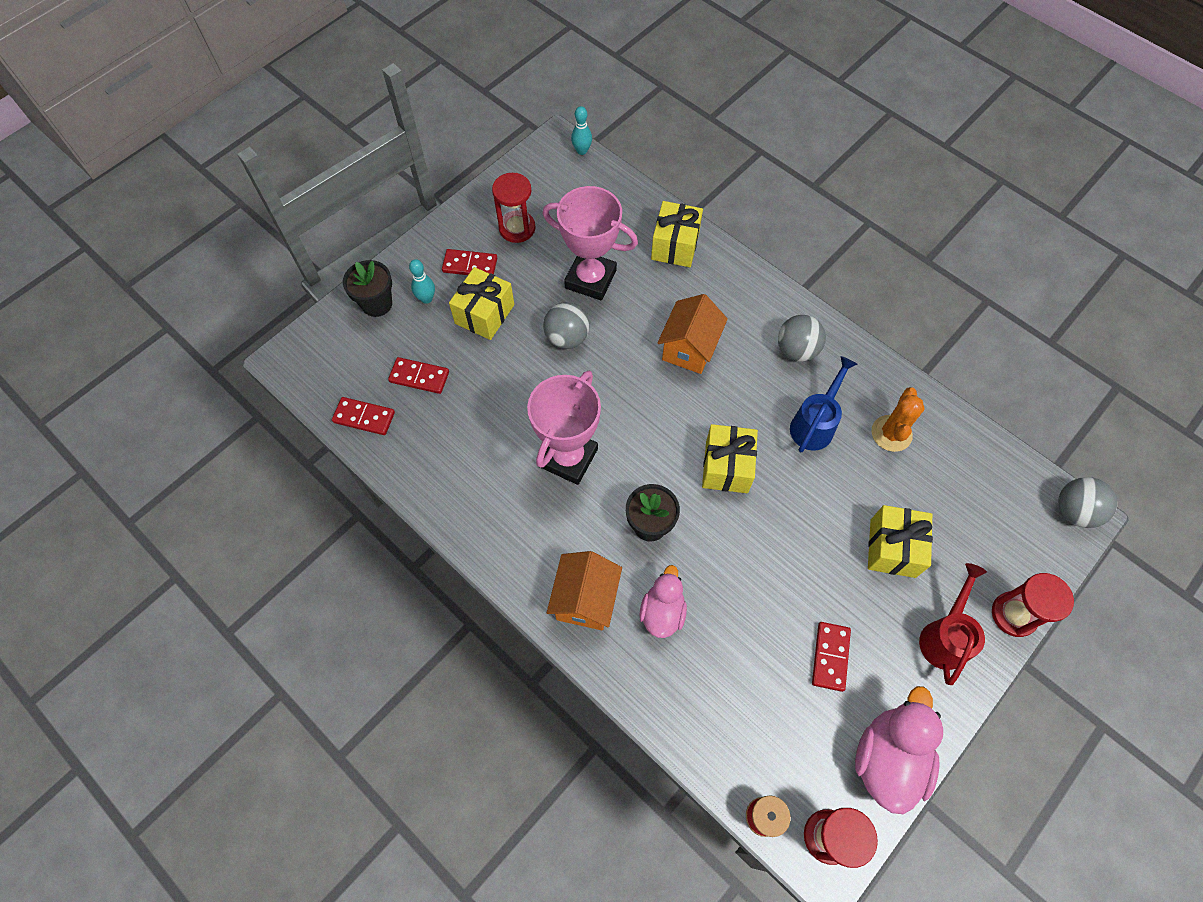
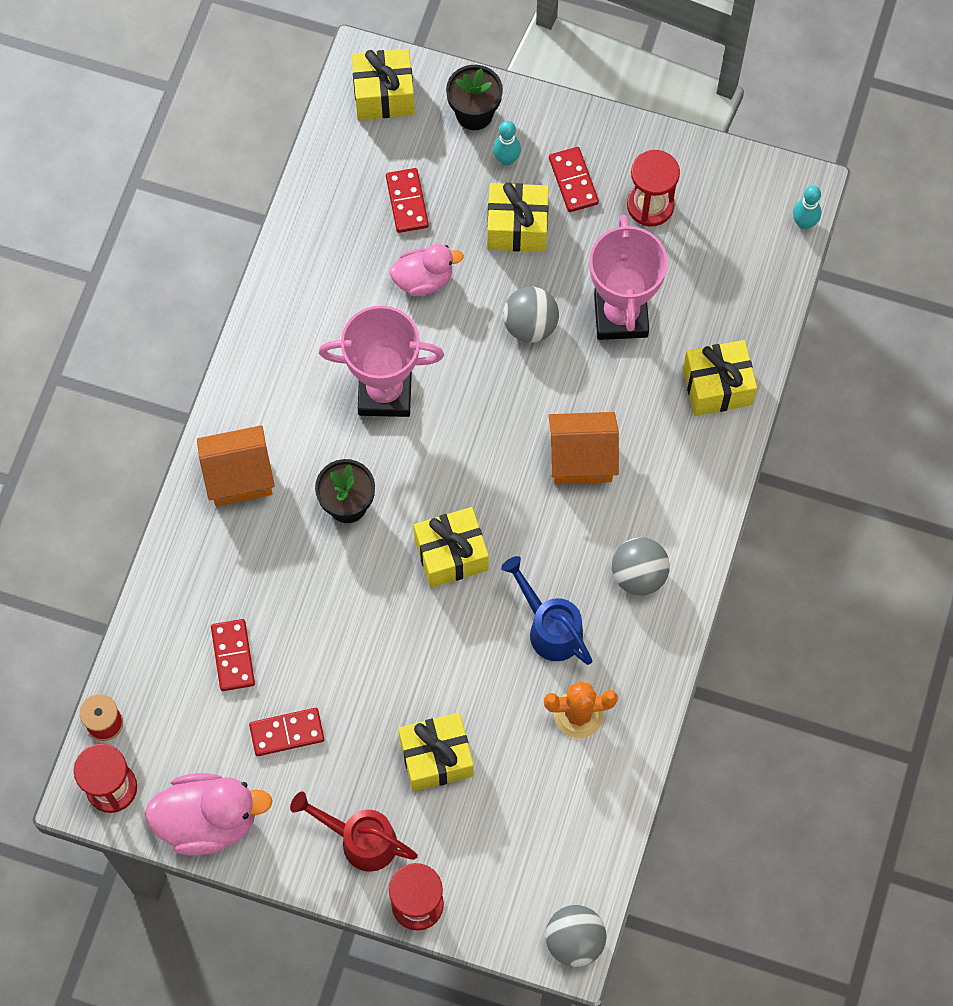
camera: 65 degrees right, 5 degrees up
(322, 356) = (384, 95): none -> yellow gift
(364, 417) = (334, 174): red domino -> red domino (233, 656)
(662, 612) = (260, 554): pink duck -> pink duck (423, 279)
(815, 424) = (550, 628): blue watering can -> blue watering can turned 135 degrees counterclockwise
(945, 636) = (360, 840): red watering can -> red watering can turned 150 degrees counterclockwise

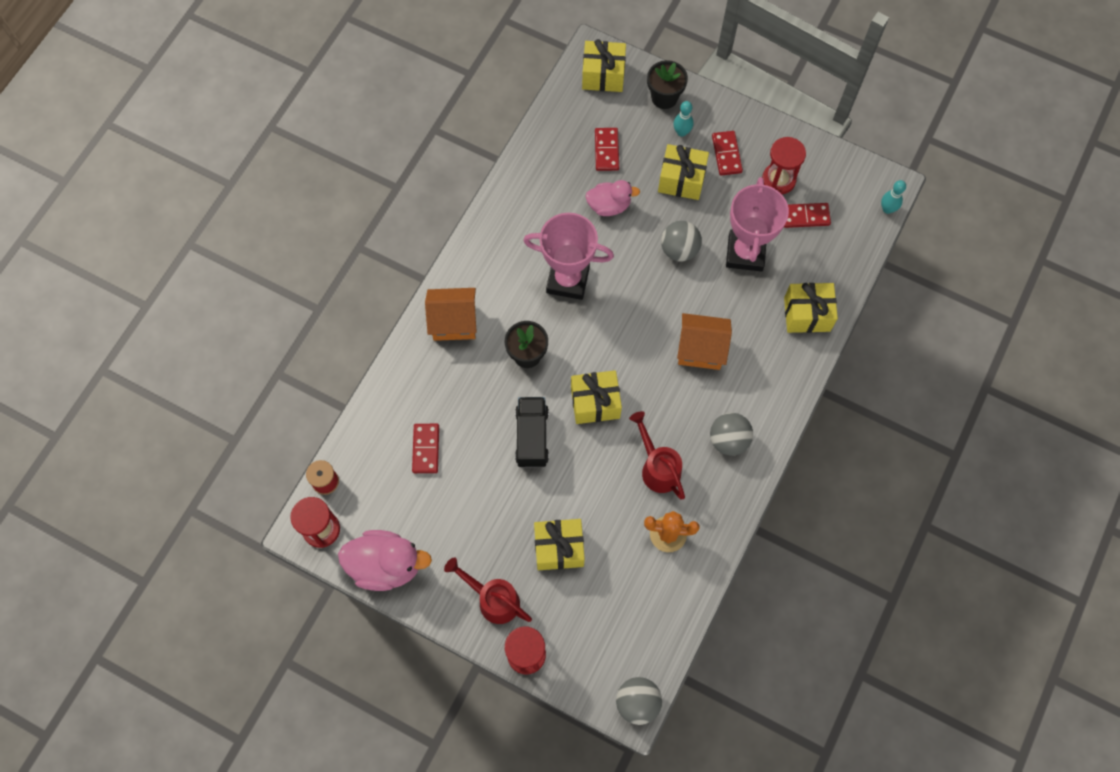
camera: 10 degrees right, 0 degrees up
(287, 733) = (454, 511): red domino -> red domino (805, 216)
(374, 615) = (532, 437): none -> black truck
(550, 628) = (657, 467): blue watering can -> red watering can

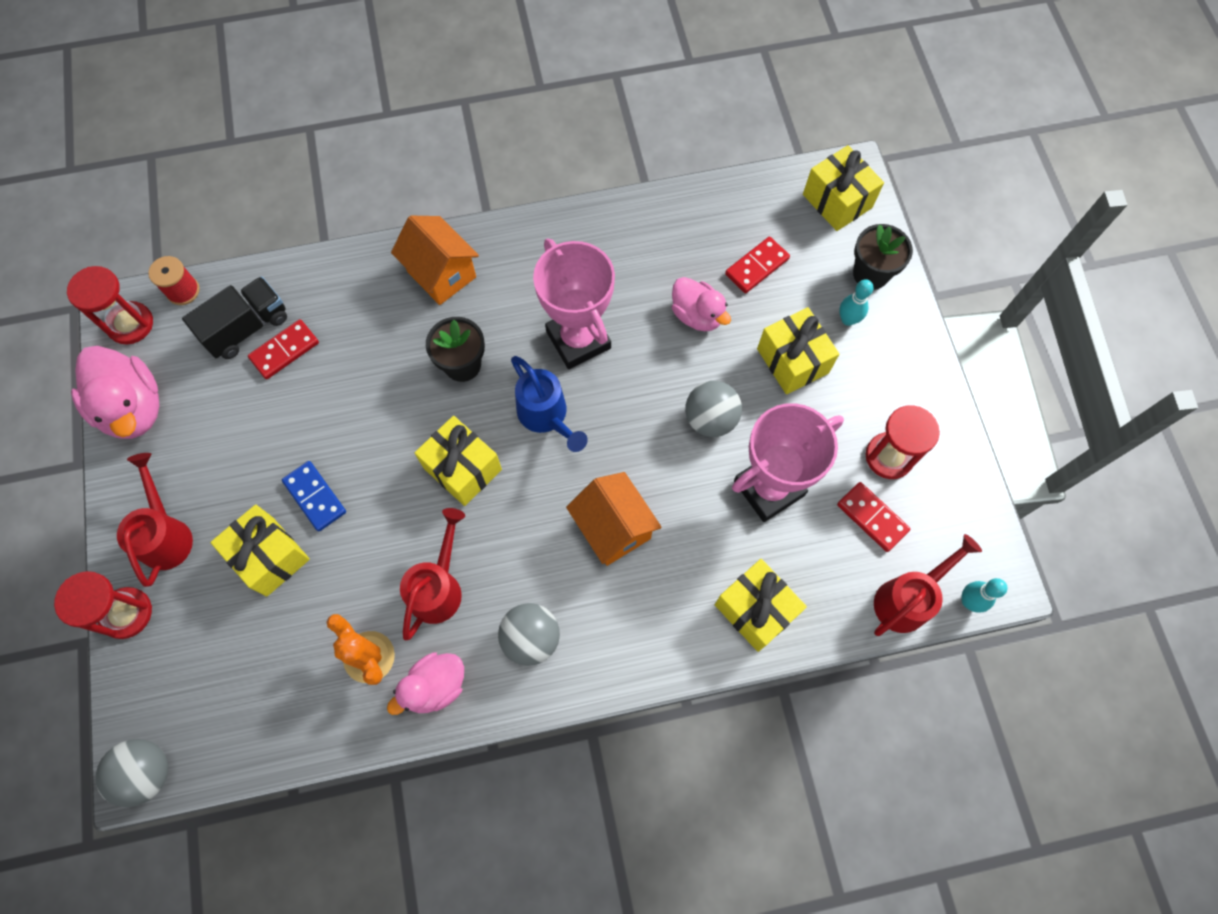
camera: 50 degrees right, 0 degrees up
(532, 437) = (375, 437): black truck -> black truck (247, 327)
(542, 497) = (315, 497): none -> blue domino
(602, 333) = (546, 416): none -> blue watering can
(714, 510) = (435, 686): none -> pink duck
(726, 154) = (866, 382): red domino -> none
(862, 237) = (907, 599): none -> red watering can

